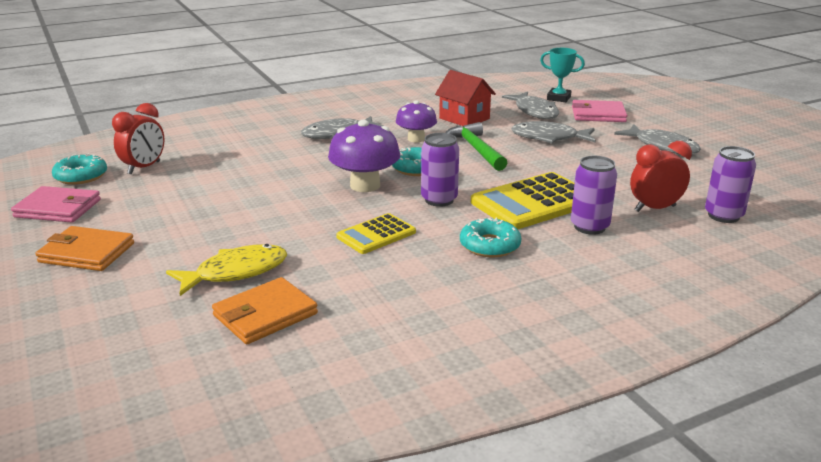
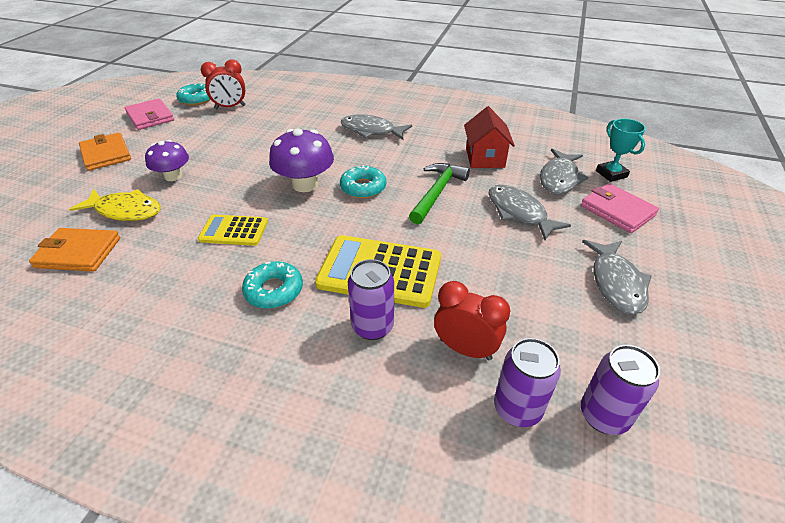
camera: 45 degrees right, 15 degrees up
(416, 139) = (413, 160): purple mushroom -> purple mushroom (173, 176)
(439, 200) = (323, 225): purple can -> purple can (603, 416)

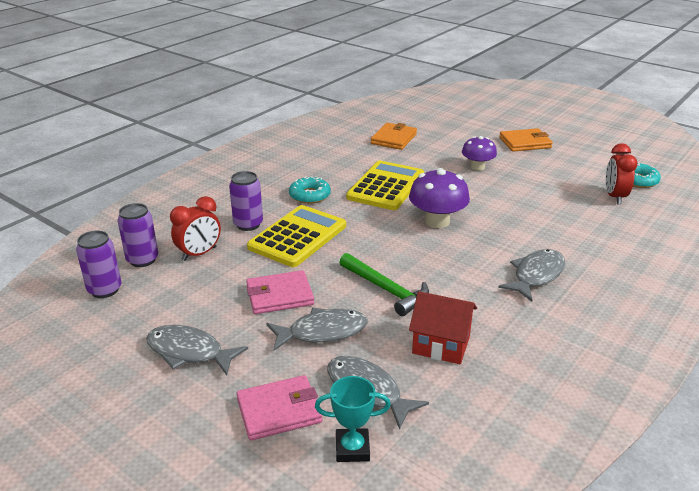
camera: 110 degrees right, 10 degrees down
(125, 211) = (435, 151): yellow fish -> none
(150, 117) = (595, 158): pink wallet -> pink wallet (280, 295)
(234, 231) = (386, 186): yellow calculator -> yellow calculator, size x1.72
(363, 187) = (417, 249): turquoise donut -> none

